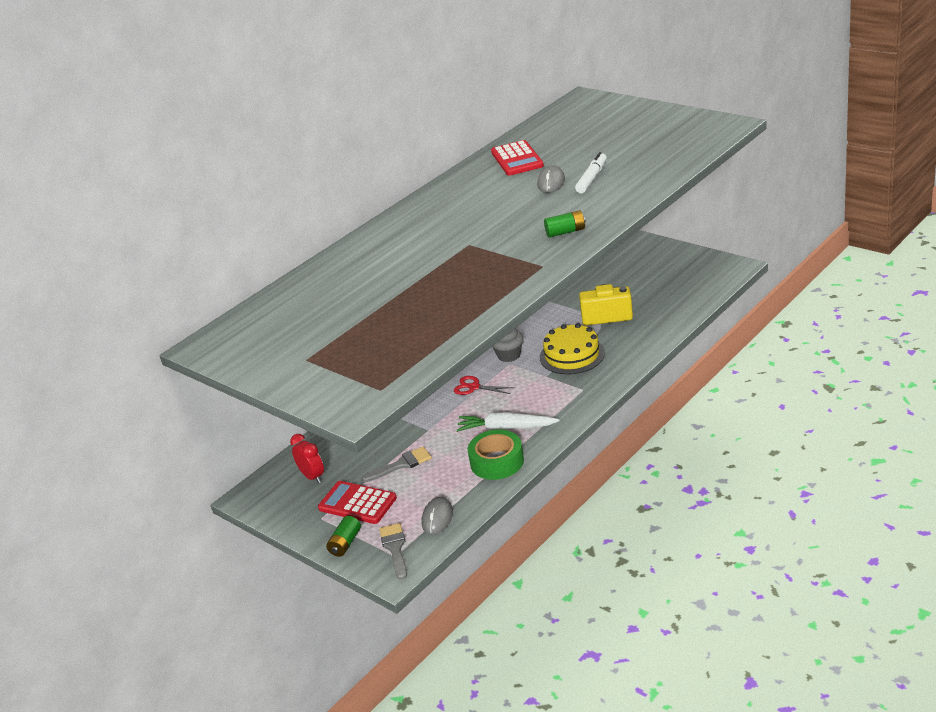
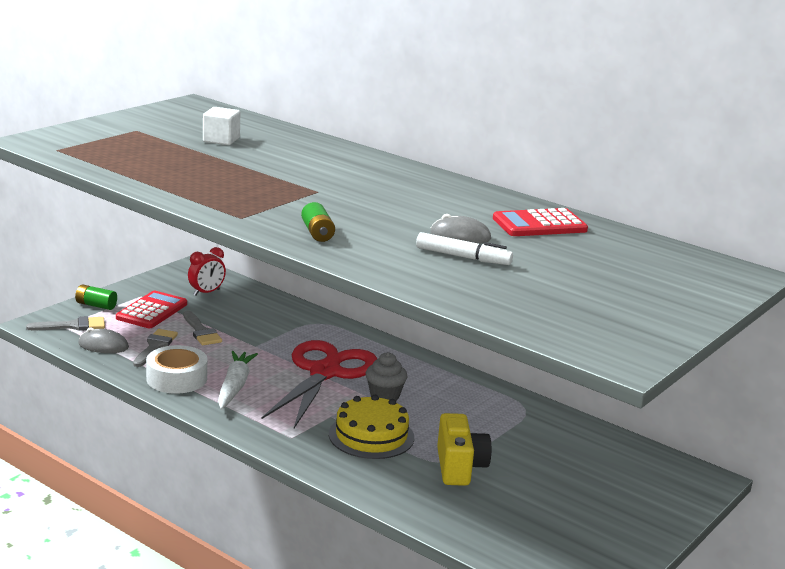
camera: 80 degrees right, 10 degrees down
(333, 309) = (221, 140): none -> white cube
(435, 486) = (155, 346): none -> grey brush
(474, 387) = (324, 373): red scissors -> red scissors, size x2.43
(497, 462) = (176, 378): green tape -> white tape

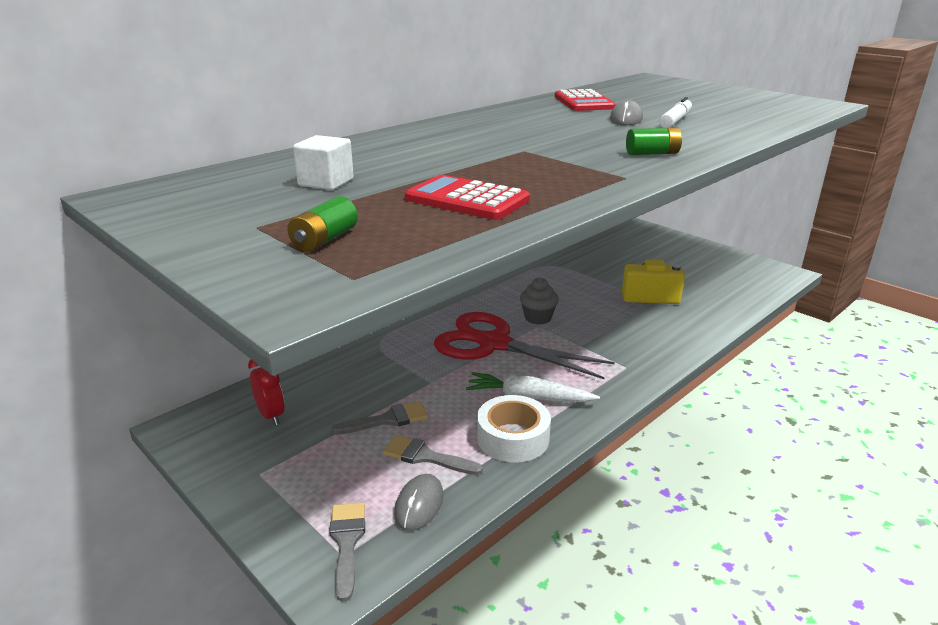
camera: 80 degrees left, 5 degrees up
(96, 305) = (278, 520): green battery -> green battery (324, 240)
(152, 311) = (315, 462): red calculator -> red calculator (467, 199)
(371, 436) = (611, 328): yellow cake -> none

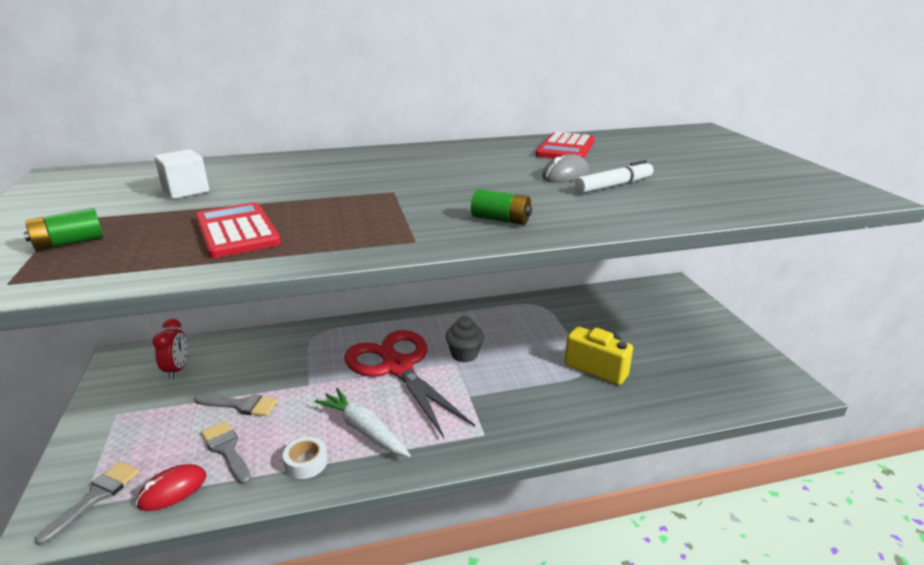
camera: 30 degrees right, 0 degrees up
(419, 505) = (172, 490): grey mouse -> red mouse
(513, 438) = (306, 463): white tape -> white tape, size x0.59

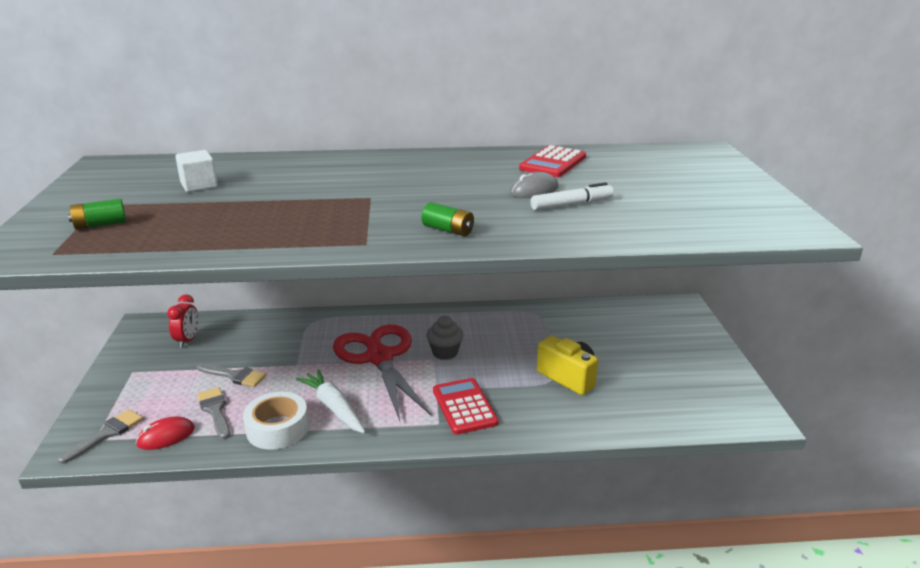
camera: 10 degrees right, 0 degrees up
(237, 231) = (228, 225): red calculator -> red calculator (464, 407)
(306, 463) = (277, 428): white tape -> white tape, size x1.68

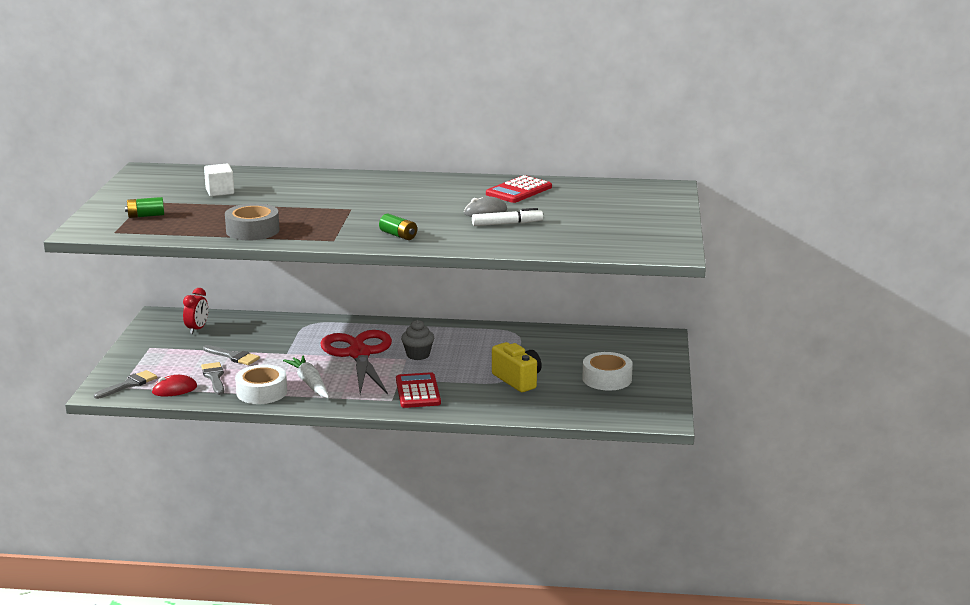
camera: 10 degrees right, 5 degrees down
(251, 237) = (252, 230): none -> grey tape
(661, 365) = (607, 379): none -> white tape

